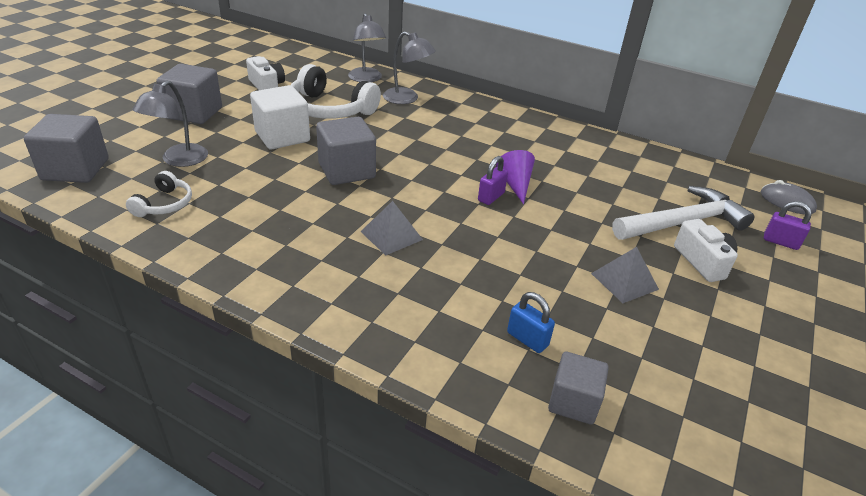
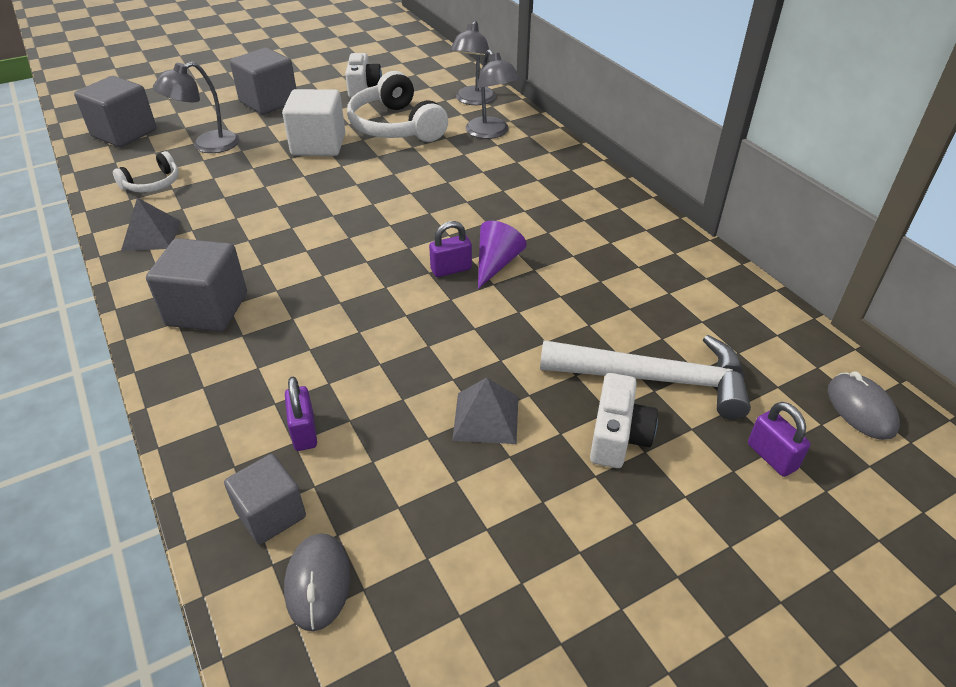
camera: 35 degrees right, 5 degrees up
(346, 171) = (337, 196): grey cube -> grey cube (207, 309)
(391, 235) = (302, 276): grey pyramid -> grey pyramid (151, 235)
(527, 339) = (304, 432): blue padlock -> purple padlock
(655, 427) = (318, 583): none -> grey mouse

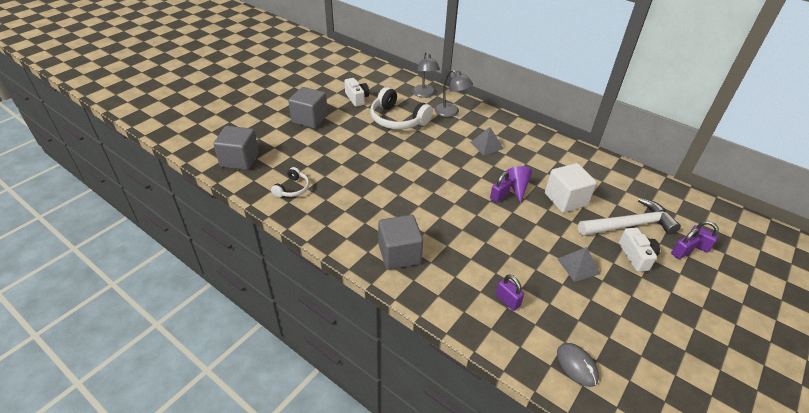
camera: 25 degrees left, 0 degrees up
(151, 235) = (325, 221): grey pyramid -> grey pyramid (486, 145)
(207, 145) = (300, 156): grey lamp -> none
(271, 514) = (529, 344): grey cube -> none
(318, 145) = (365, 141): white cube -> white cube (565, 199)
(723, 459) = (681, 252): none -> purple padlock
(861, 409) = (711, 213): grey mouse -> none

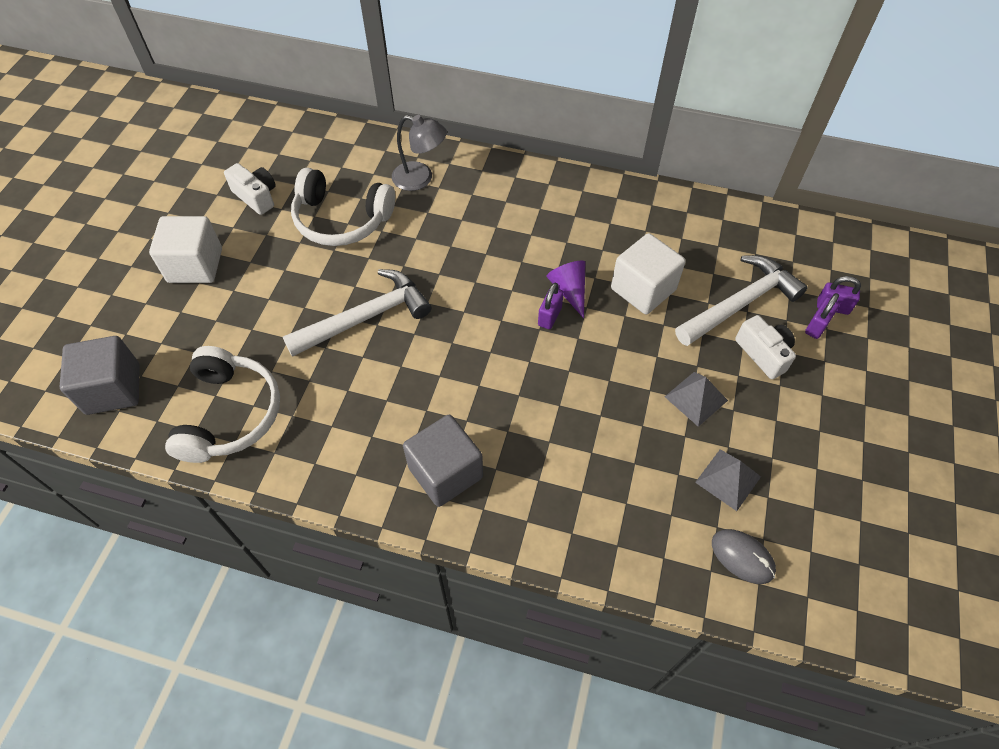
camera: 20 degrees left, 15 degrees up
(292, 189) = (229, 414): white headphones -> white headphones, size x1.90
(310, 119) = (195, 265): grey cube -> white cube
(389, 166) = (365, 317): none -> white hammer
(424, 94) = (364, 154): grey lamp -> none
(486, 145) = (497, 226): grey pyramid -> grey pyramid (728, 479)
(507, 301) = (623, 492): purple padlock -> none

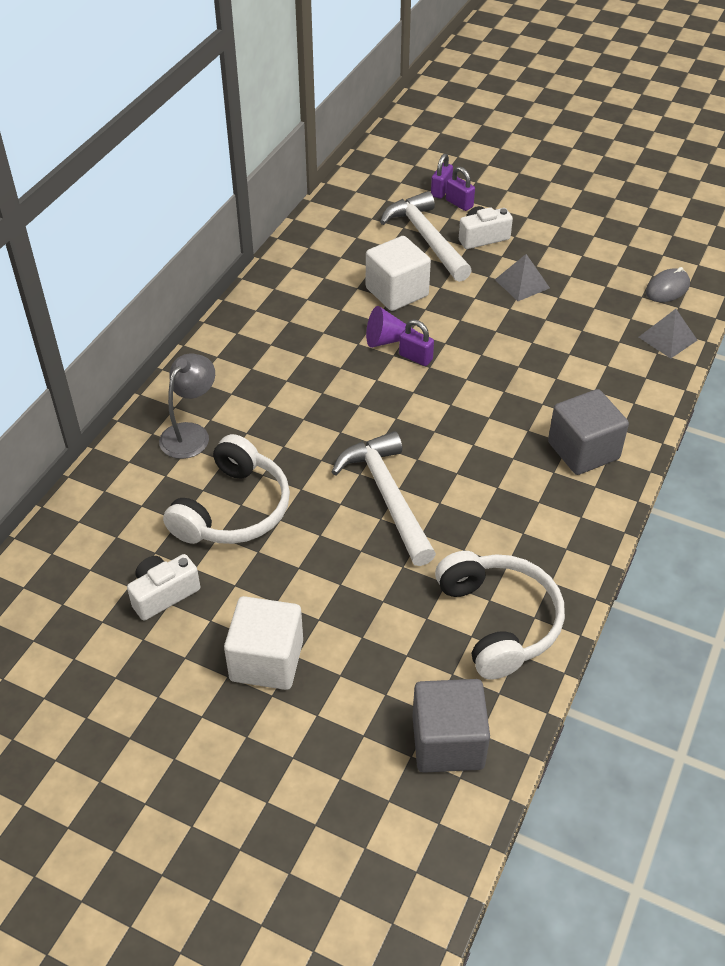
camera: 80 degrees left, 10 degrees down
(229, 414) = (498, 621): white headphones -> white headphones turned 60 degrees clockwise
(728, 479) = (600, 282): grey pyramid -> grey pyramid (667, 338)

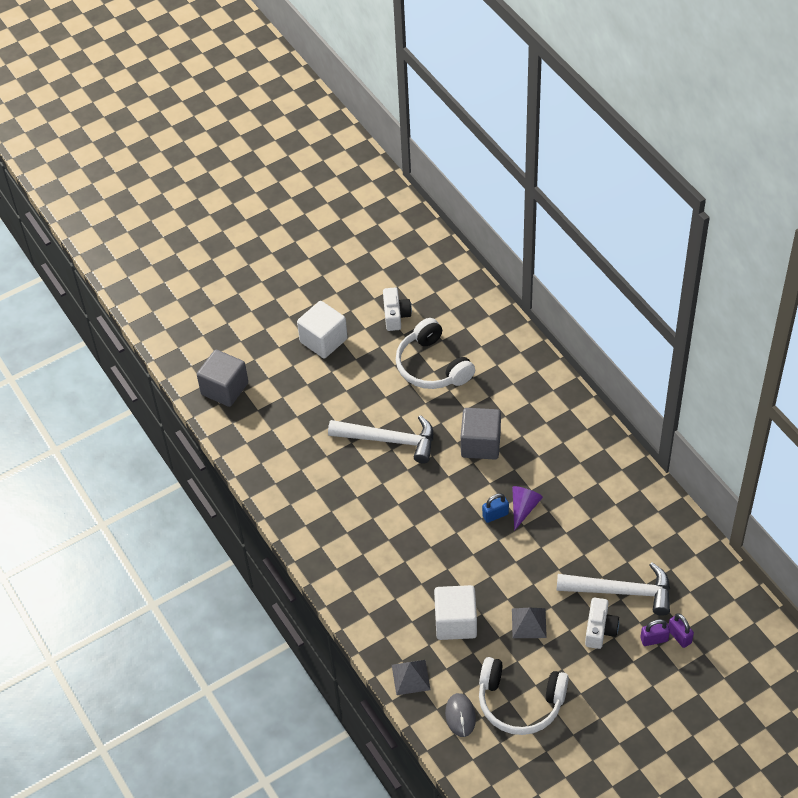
camera: 125 degrees right, 5 degrees up
(190, 433) = (507, 369): grey lamp -> none
(397, 292) = (570, 539): white cube -> white cube (455, 622)
(415, 357) = (495, 515): purple padlock -> blue padlock
(498, 621) = (270, 445): white headphones -> white headphones (520, 702)
(583, 450) = (351, 558): grey cube -> grey cube (480, 444)

